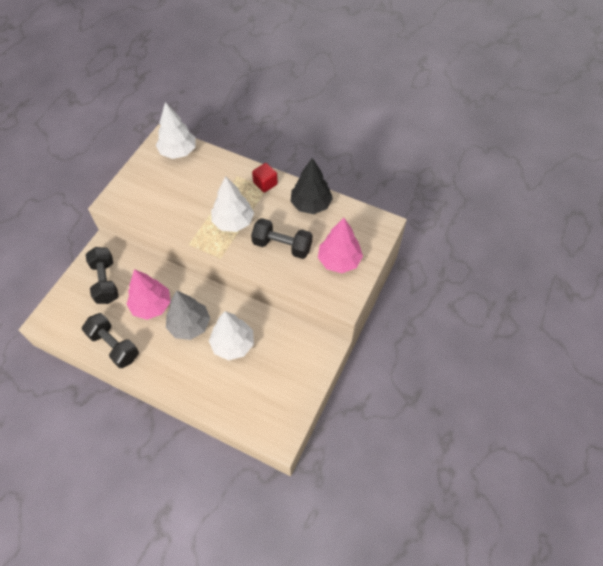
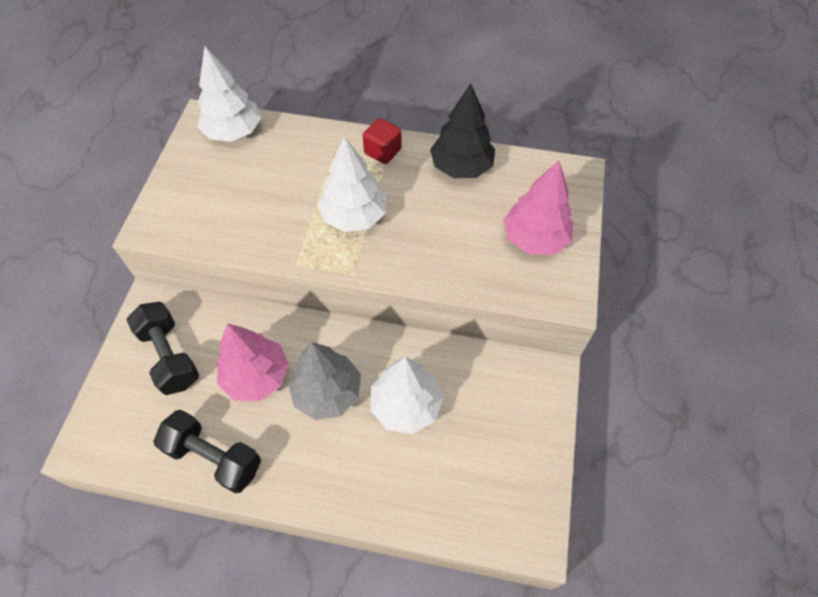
camera: 15 degrees left, 0 degrees up
(282, 246) = (442, 236): black dumbbell -> none

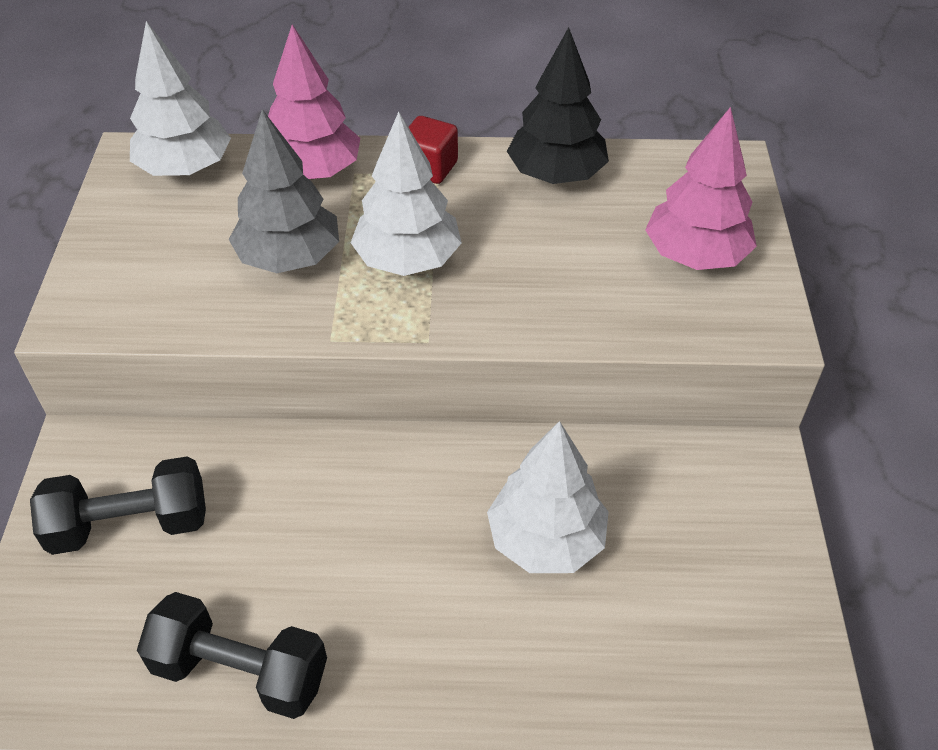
camera: 10 degrees left, 10 degrees down
(170, 356) = (130, 524): black dumbbell -> black dumbbell turned 60 degrees counterclockwise
(257, 376) = (287, 533): pink tree -> pink tree (314, 172)
(327, 392) = (412, 540): grey tree -> grey tree (289, 258)

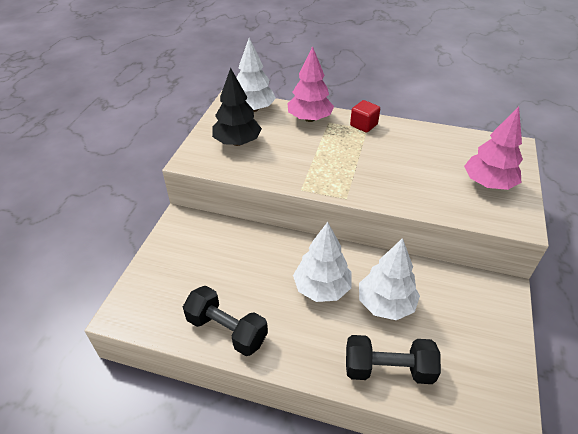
camera: 15 degrees right, 5 degrees down
(130, 524) = (194, 256): black dumbbell -> black dumbbell (388, 369)
(289, 258) = (290, 152): grey tree -> none
(407, 260) = (344, 162): white tree -> white tree (322, 288)
(556, 175) = (424, 137): black tree -> black tree (237, 142)

